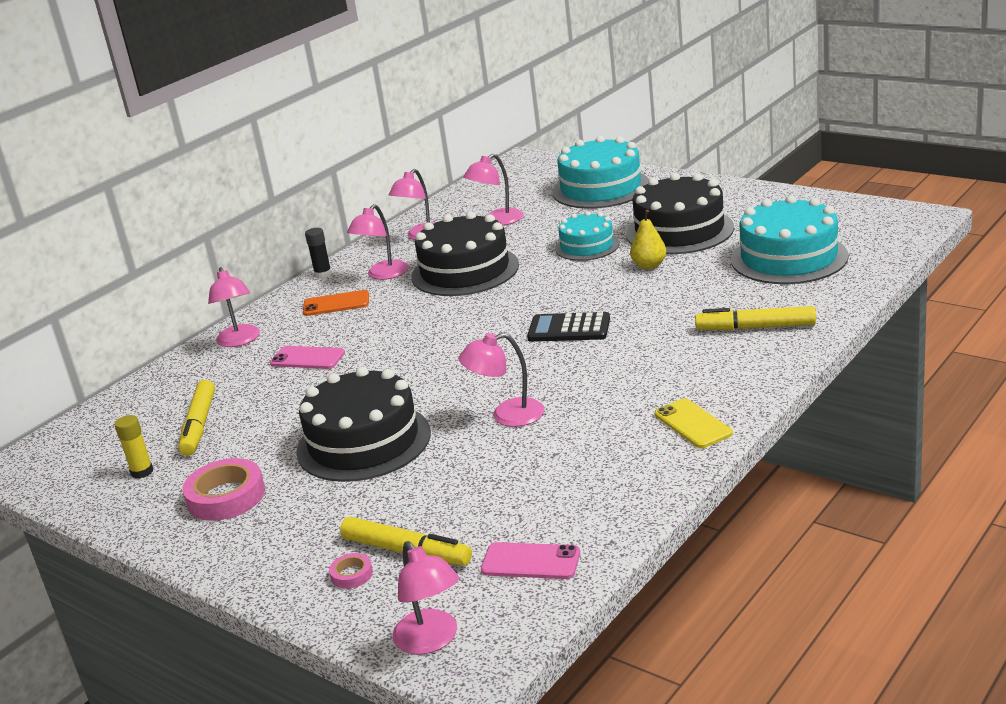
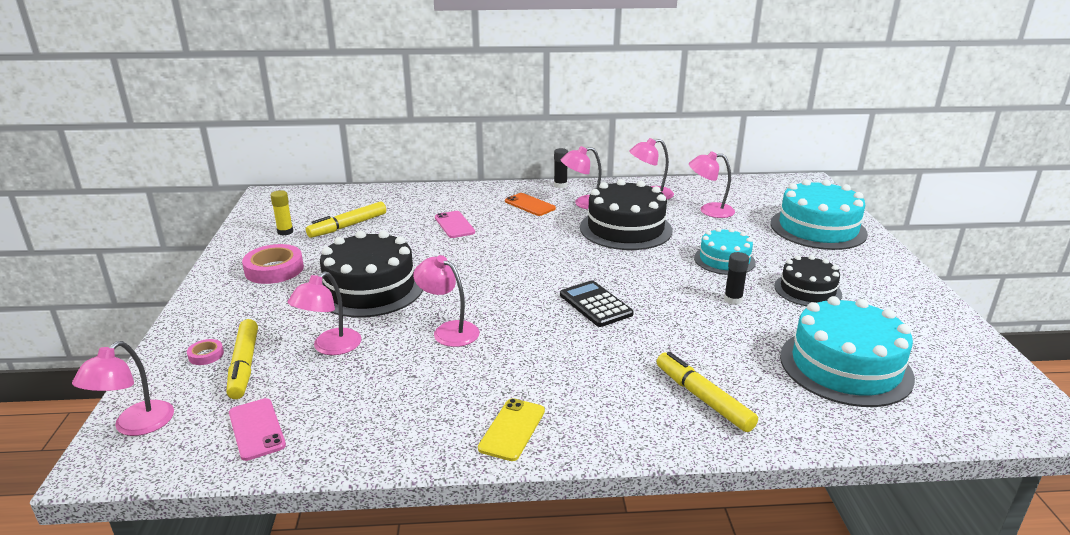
camera: 45 degrees right, 0 degrees up
(239, 341) = (454, 196): pink lamp -> pink lamp (330, 347)
(649, 266) = (733, 300): yellow pear -> black glue stick
(679, 231) = (807, 290): black cake -> black cake, size x0.60

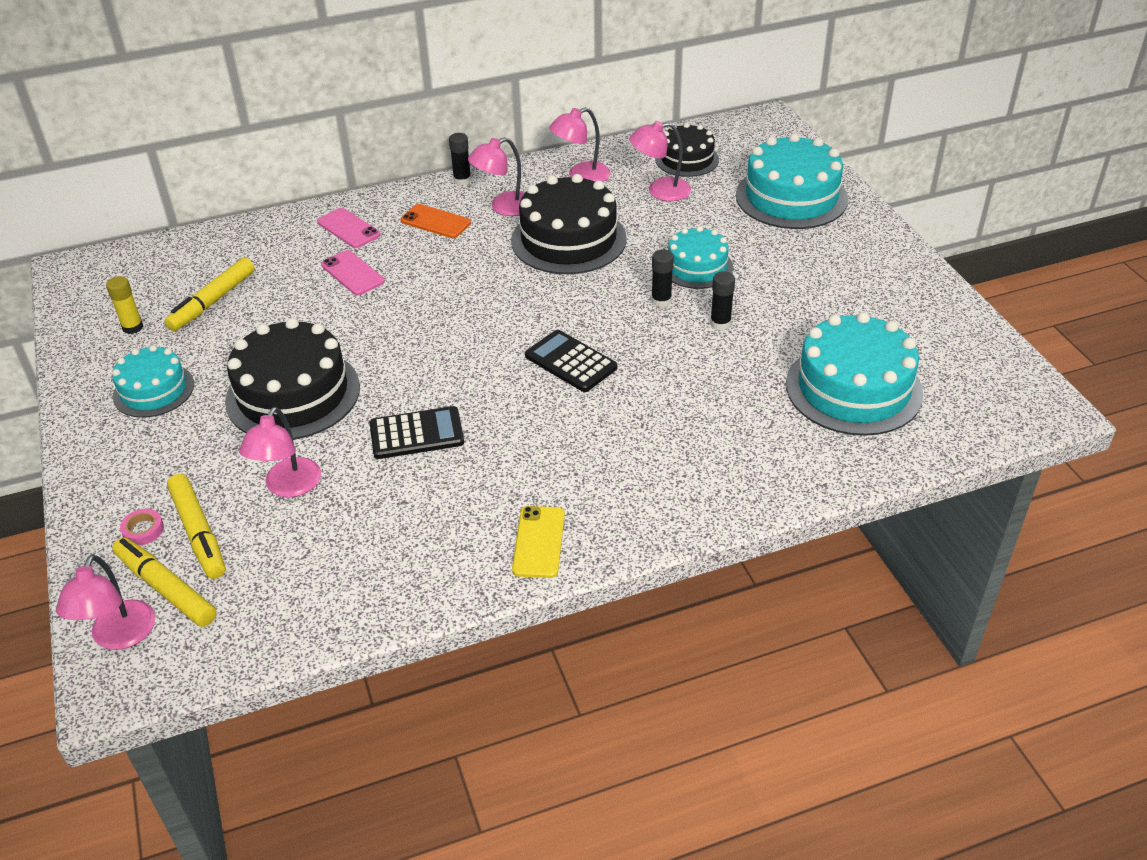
camera: 15 degrees left, 15 degrees up
(256, 429) = (261, 607): pink phone -> pink phone (348, 228)
(274, 269) = (153, 390): pink tape -> turquoise cake
(448, 331) = (416, 434): pink lamp -> black calculator
(686, 277) = (661, 301): none -> black glue stick
(703, 398) = (721, 460): yellow marker -> yellow marker (166, 588)
(807, 290) = (797, 293): black cake -> black cake (687, 159)

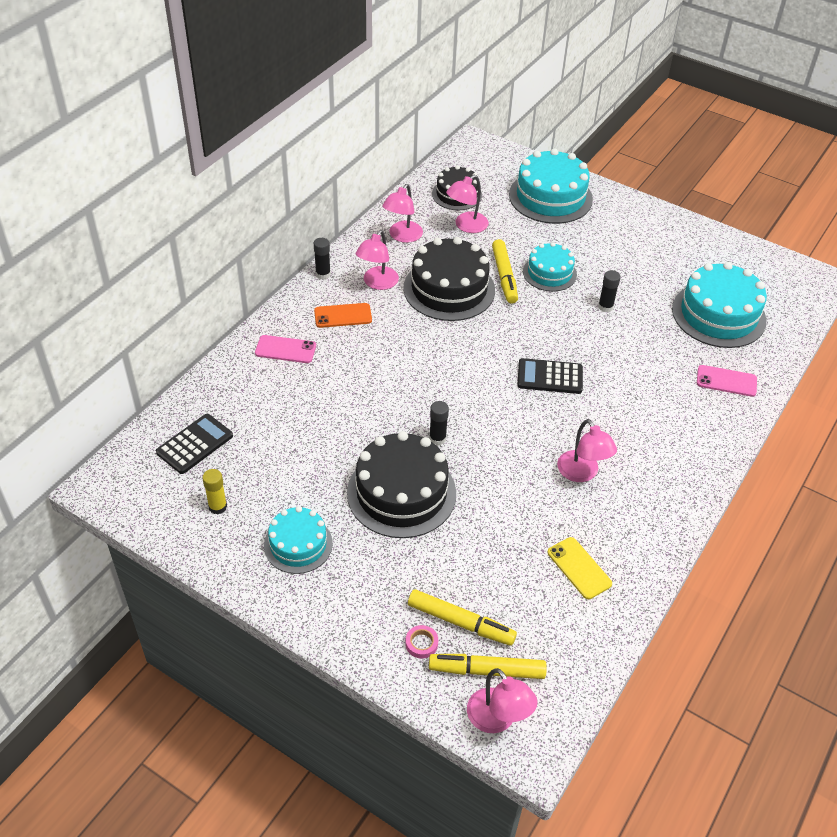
camera: 40 degrees left, 5 degrees up
(213, 301) = (254, 455): yellow marker -> yellow marker (504, 276)
(288, 487) = (479, 557): pink lamp -> pink lamp (582, 473)
(352, 273) = (332, 383): pink phone -> pink phone (726, 381)
(416, 434) = (515, 476): black calculator -> black calculator (195, 444)
(539, 542) = (664, 504): yellow phone -> yellow phone (579, 568)
(661, 301) = (555, 307): black glue stick -> black glue stick (437, 438)

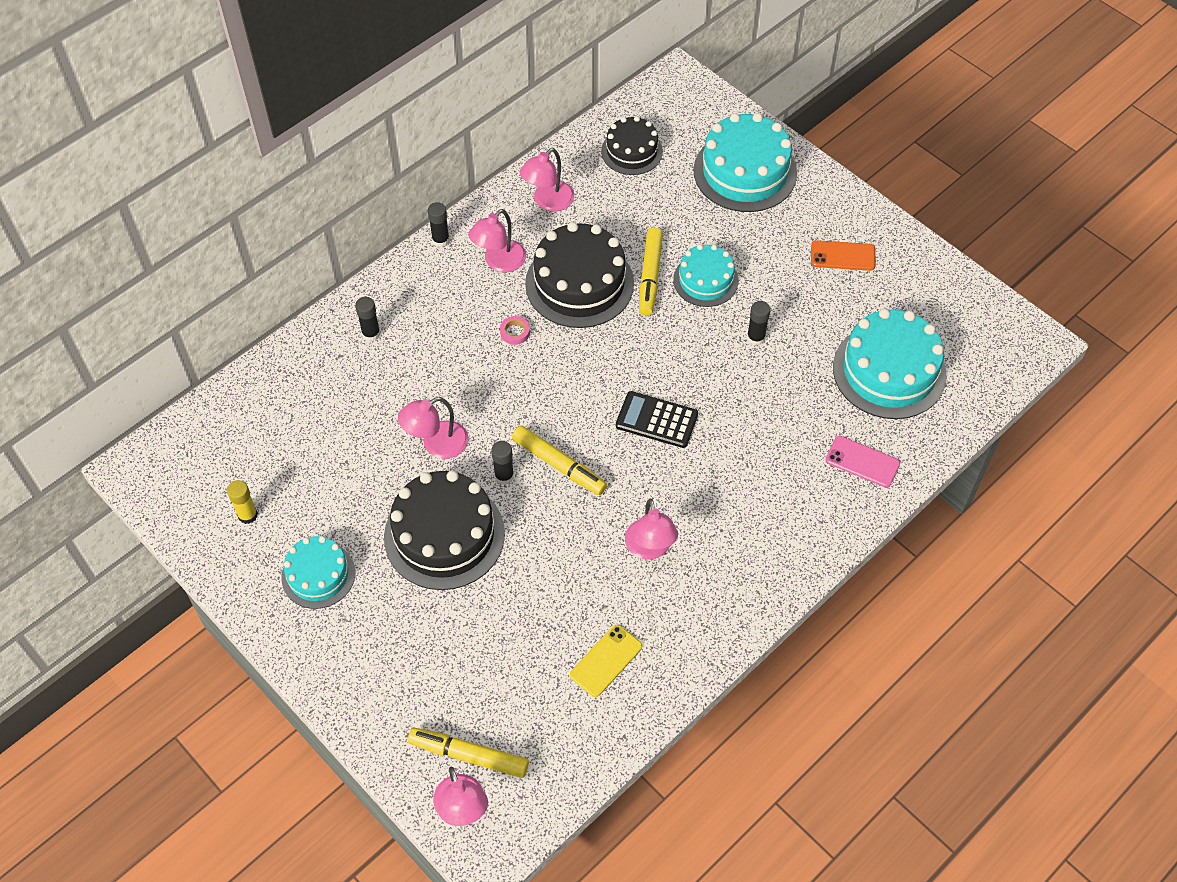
camera: 15 degrees right, 10 degrees up
(195, 444) = (243, 436): black calculator -> none
(285, 349) = (371, 334): pink phone -> black glue stick
(343, 315) = (447, 300): orange phone -> orange phone (842, 256)
(421, 643) = (411, 712): pink tape -> pink tape (515, 332)
(460, 622) = (459, 697): yellow marker -> yellow marker (559, 465)
(466, 226) = (628, 199): pink lamp -> pink lamp (436, 444)
(579, 568) = (606, 661): yellow phone -> yellow phone turned 60 degrees clockwise

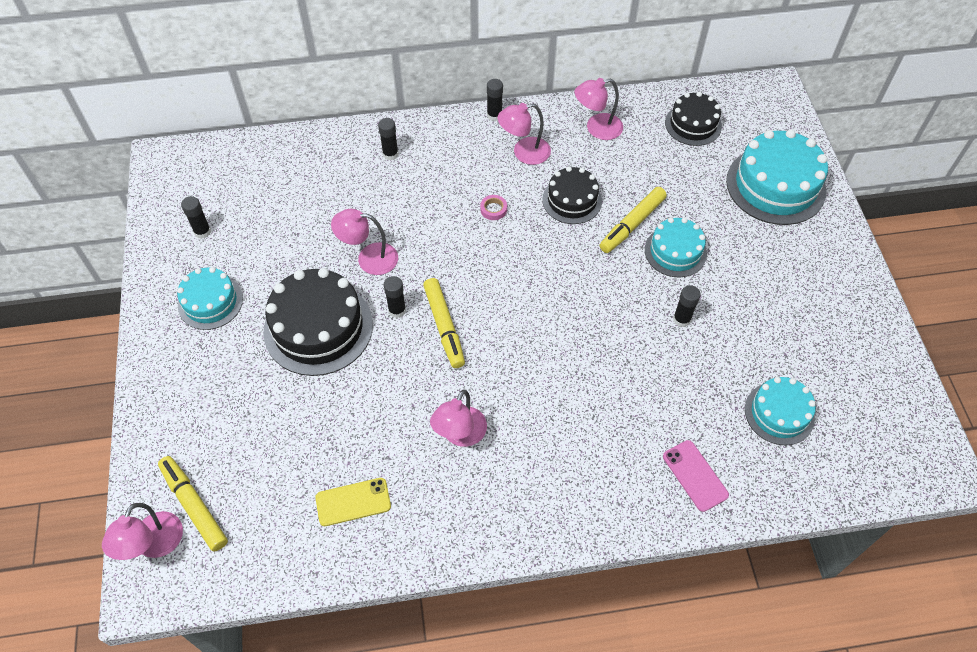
camera: 35 degrees right, 0 degrees up
(248, 515) = (202, 232): yellow glue stick -> black glue stick
(579, 283) = (572, 200): black cake -> black cake, size x0.60
(656, 420) = (547, 337): black calculator -> none
(842, 256) = (810, 295): orange phone -> none
(889, 371) = (779, 413): turquoise cake -> turquoise cake, size x0.60

